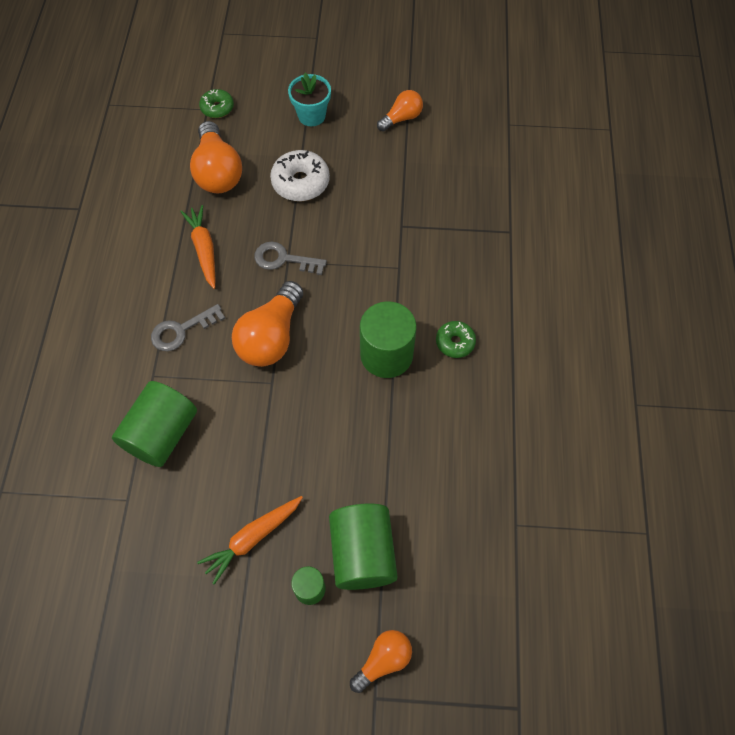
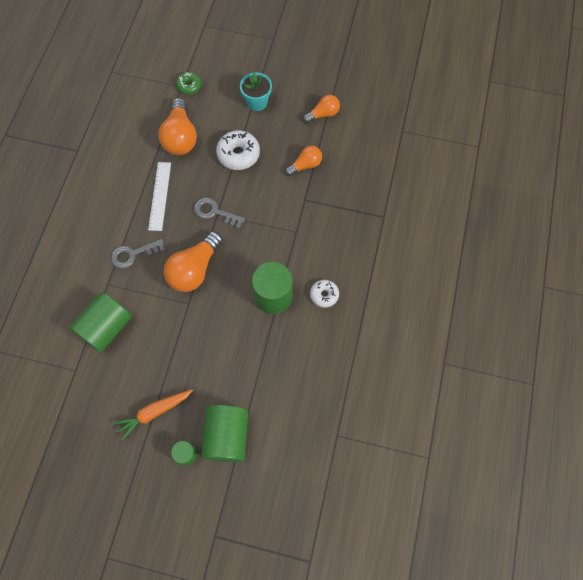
camera: 10 degrees right, 5 degrees up
(204, 249) = (159, 196): orange carrot -> white ruler
(383, 660) = (225, 512): orange light bulb -> orange light bulb (305, 165)
(455, 342) = (324, 295): green donut -> white donut

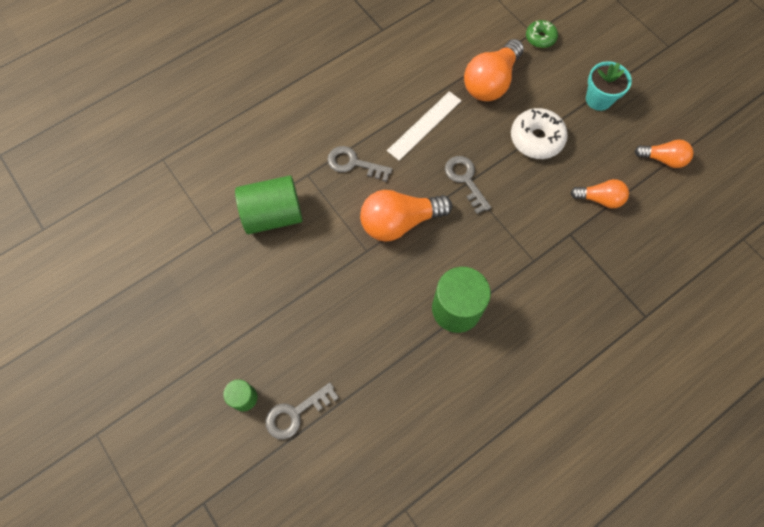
camera: 40 degrees right, 0 degrees up
(154, 412) = (249, 331): orange carrot -> none
(227, 436) = (296, 413): green cylinder -> grey key
(324, 295) = (511, 349): white donut -> none

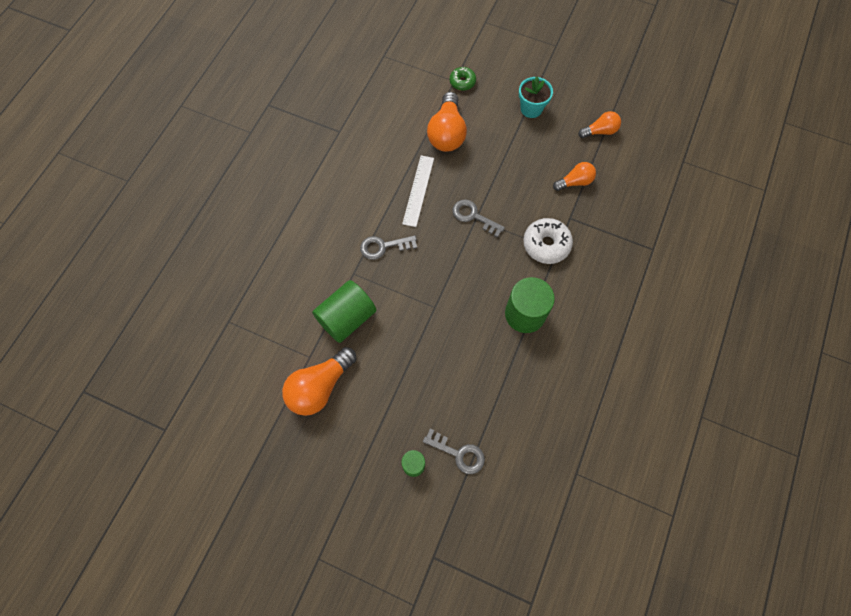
camera: 30 degrees left, 0 degrees up
(296, 413) = (458, 453): grey key -> grey key turned 90 degrees counterclockwise
(400, 222) = (445, 272): orange light bulb -> orange light bulb (320, 387)
(536, 139) = (505, 160): white donut -> white donut (546, 244)

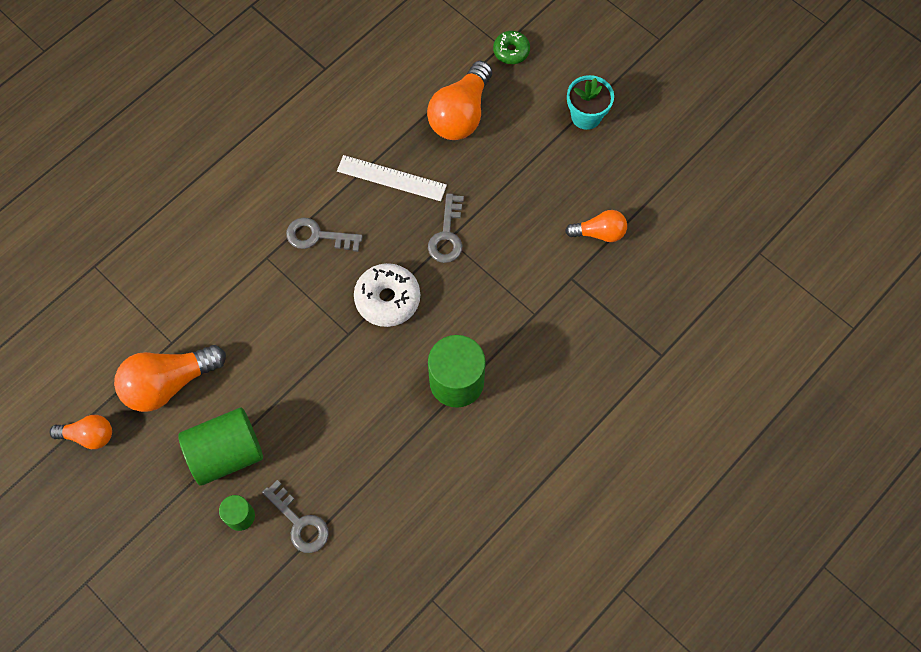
camera: 20 degrees right, 0 degrees up
(347, 318) = (235, 310): green cylinder -> green cylinder (226, 453)
(418, 190) = (391, 178): white ruler -> white ruler turned 75 degrees clockwise
(473, 216) = (447, 235): grey key -> grey key turned 135 degrees counterclockwise
(546, 244) = (524, 302): white donut -> white donut (387, 299)
(600, 131) = (664, 176): orange light bulb -> orange light bulb (89, 435)

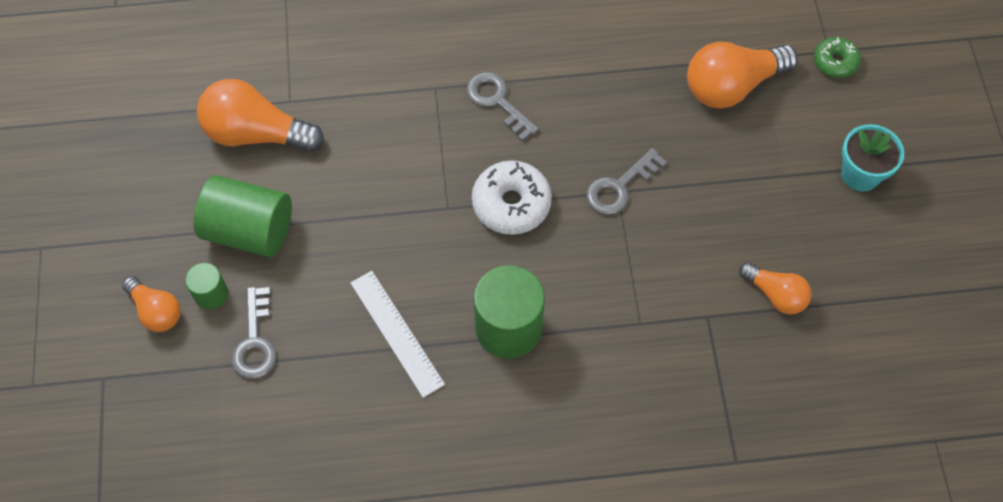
camera: 40 degrees right, 5 degrees down
(89, 435) = (154, 127): orange light bulb -> orange light bulb (156, 311)
(391, 178) = (612, 98): white ruler -> white ruler (397, 333)

